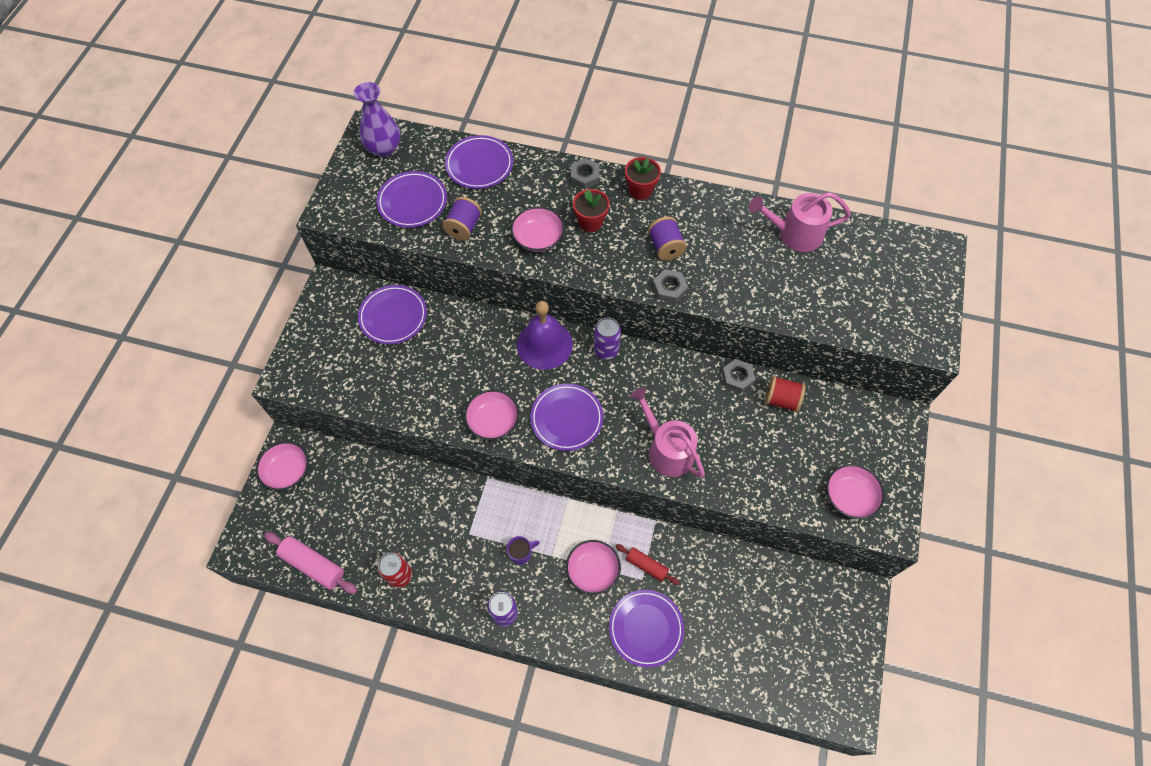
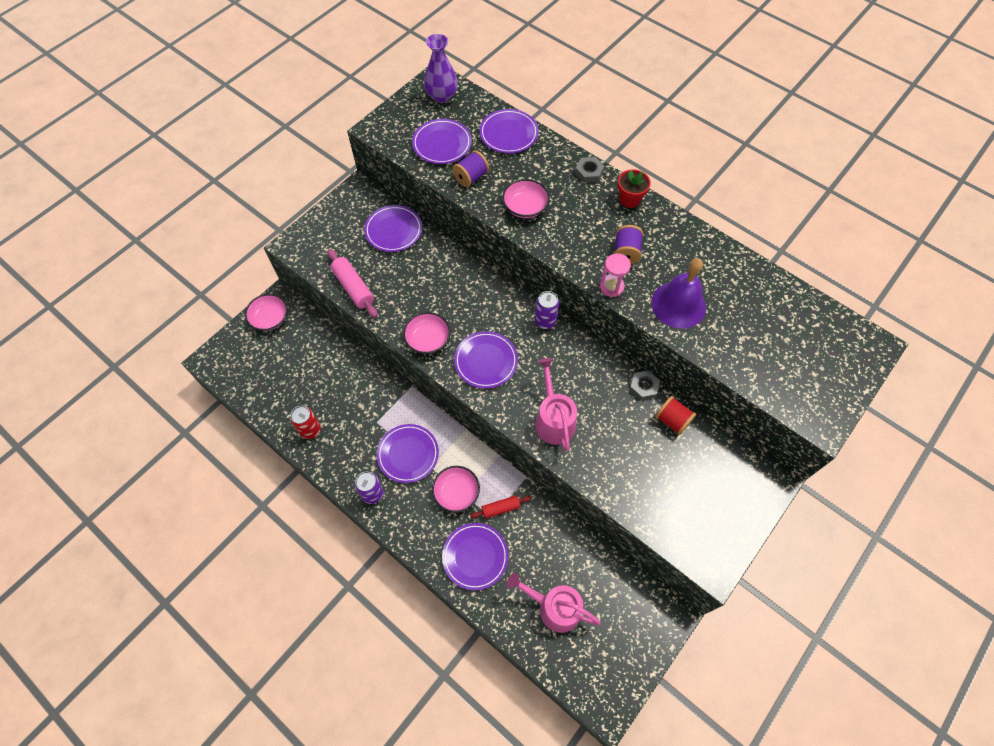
camera: 25 degrees right, 0 degrees up
(313, 565) = (253, 394): pink rolling pin -> pink rolling pin (353, 288)
(521, 553) = (408, 454): purple mug -> purple plate
(544, 344) = (498, 297): purple bell -> purple bell (678, 304)
(590, 222) = (574, 210): red flower pot -> none
(646, 566) = (500, 508): red rolling pin -> red rolling pin turned 75 degrees counterclockwise
(669, 288) = (611, 287): grey nut -> pink hourglass
(795, 234) = (745, 283): pink watering can -> pink watering can (554, 607)
(849, 496) = (690, 524): pink bowl -> none

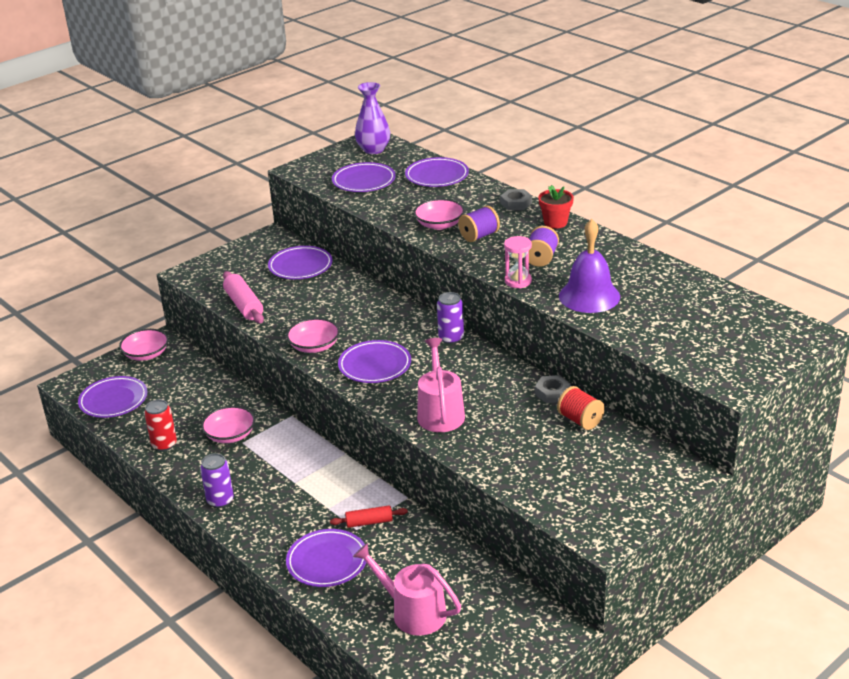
camera: 10 degrees right, 30 degrees down
(408, 454) = (271, 470): purple plate -> purple plate (113, 400)
(456, 492) = (319, 506): pink bowl -> pink bowl (230, 435)
(471, 177) = (387, 203): purple spool -> purple spool (479, 236)

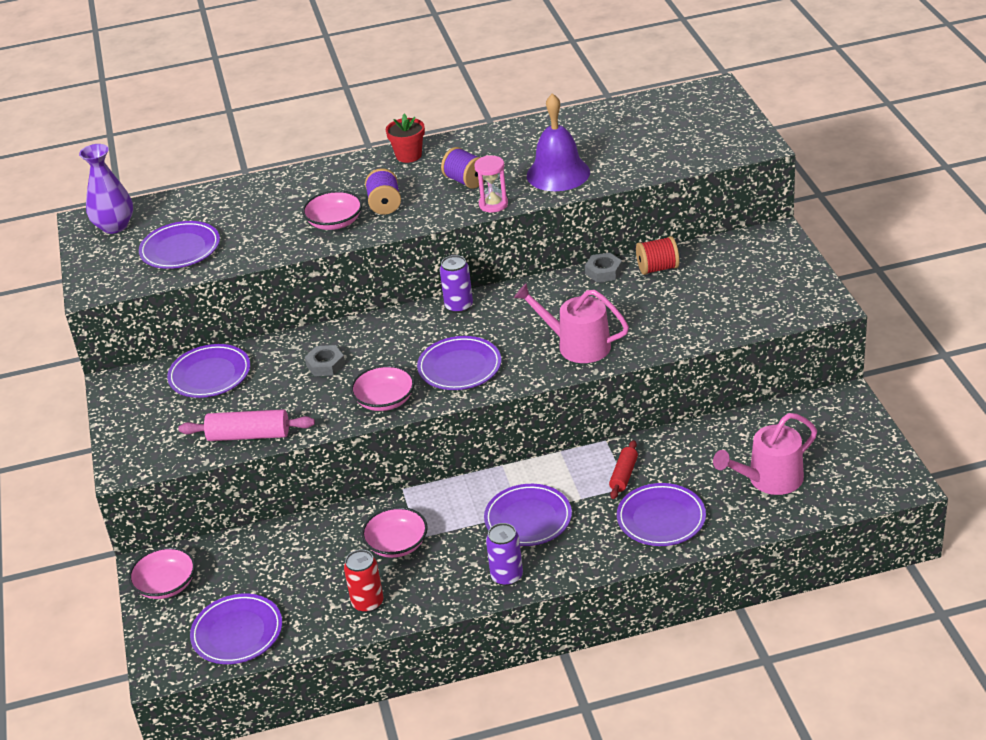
camera: 60 degrees left, 5 degrees up
(437, 176) = (229, 199): purple plate -> purple plate (528, 518)
(516, 203) = (345, 167): grey nut -> grey nut (325, 364)

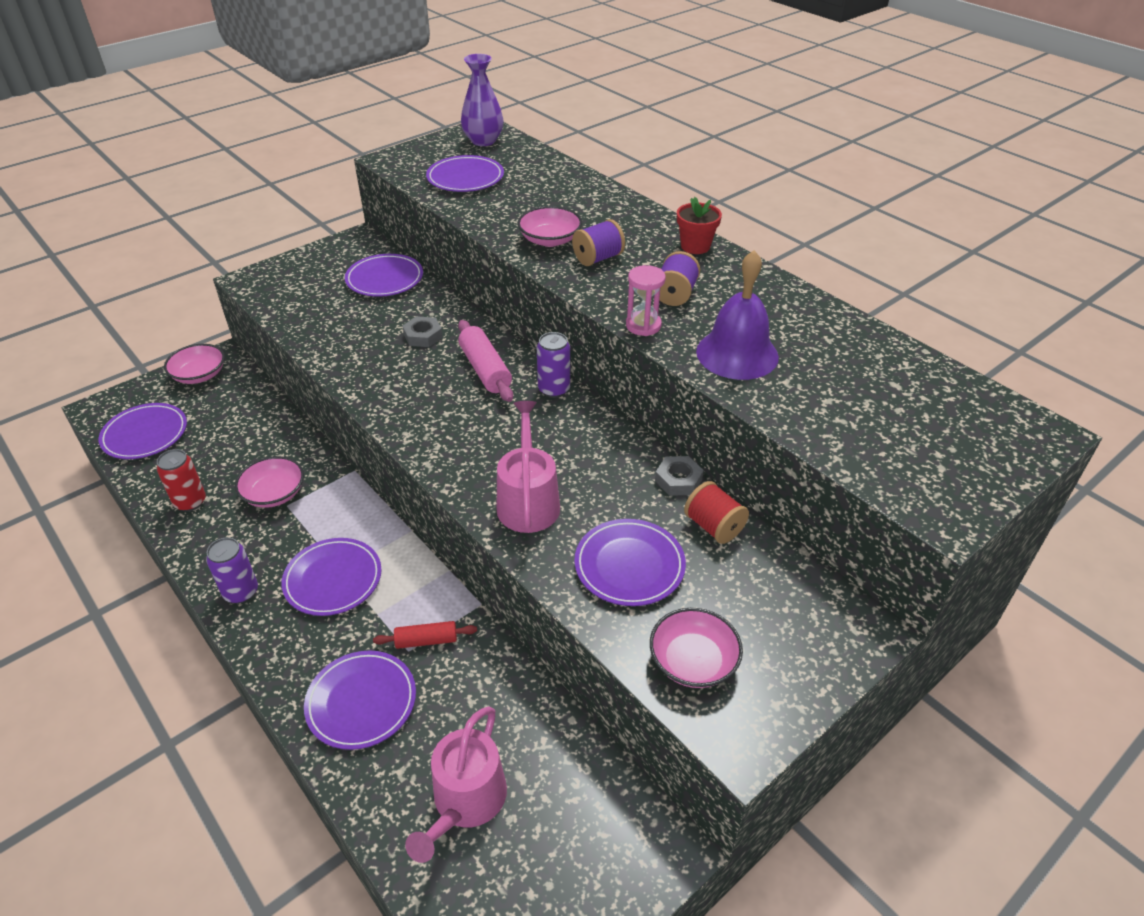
camera: 60 degrees right, 5 degrees up
(249, 436) = (306, 327): pink rolling pin -> pink rolling pin (485, 370)
(385, 400) = (381, 389): pink bowl -> pink bowl (693, 661)
(459, 367) = (452, 422): purple plate -> purple plate (629, 565)
(770, 479) = (465, 801): pink watering can -> pink watering can turned 105 degrees counterclockwise

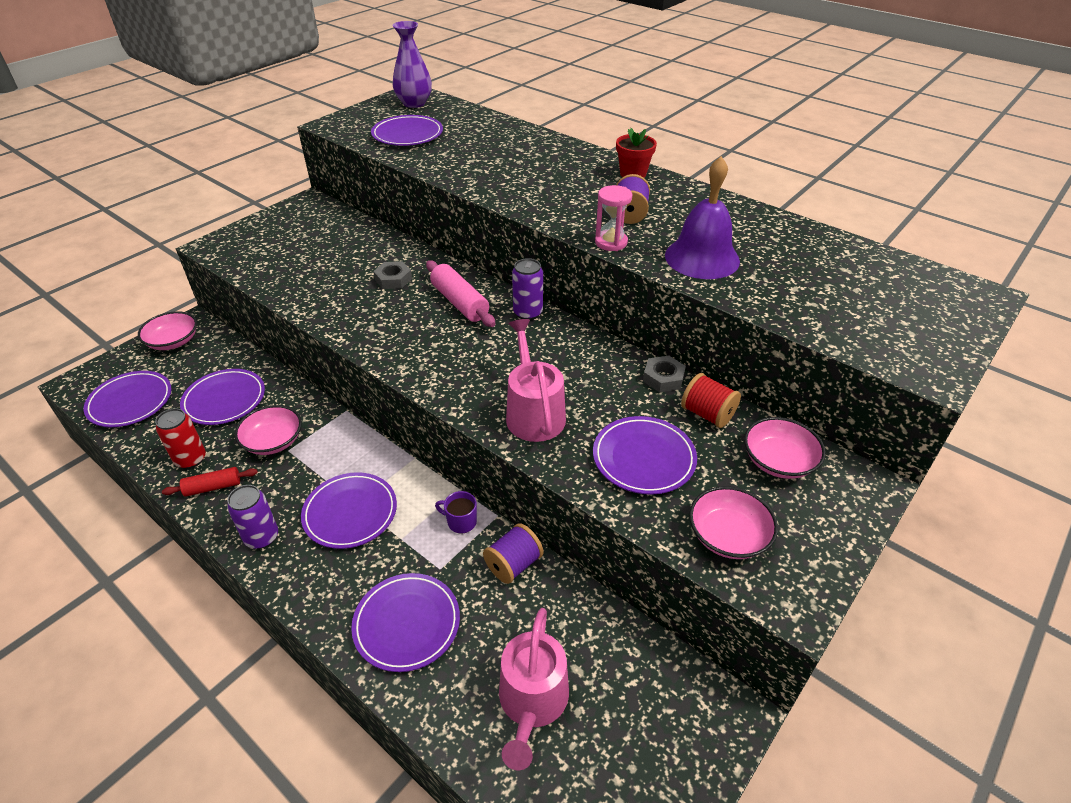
camera: 10 degrees left, 0 degrees up
(385, 279) = (343, 234): purple plate -> purple plate (224, 400)
(426, 640) = (455, 556): red rolling pin -> red rolling pin (213, 487)
(442, 605) = (461, 521): none -> purple mug
(550, 240) = (502, 179): pink bowl -> pink bowl (778, 461)
(598, 258) = (551, 191): purple spool -> purple spool (513, 564)

